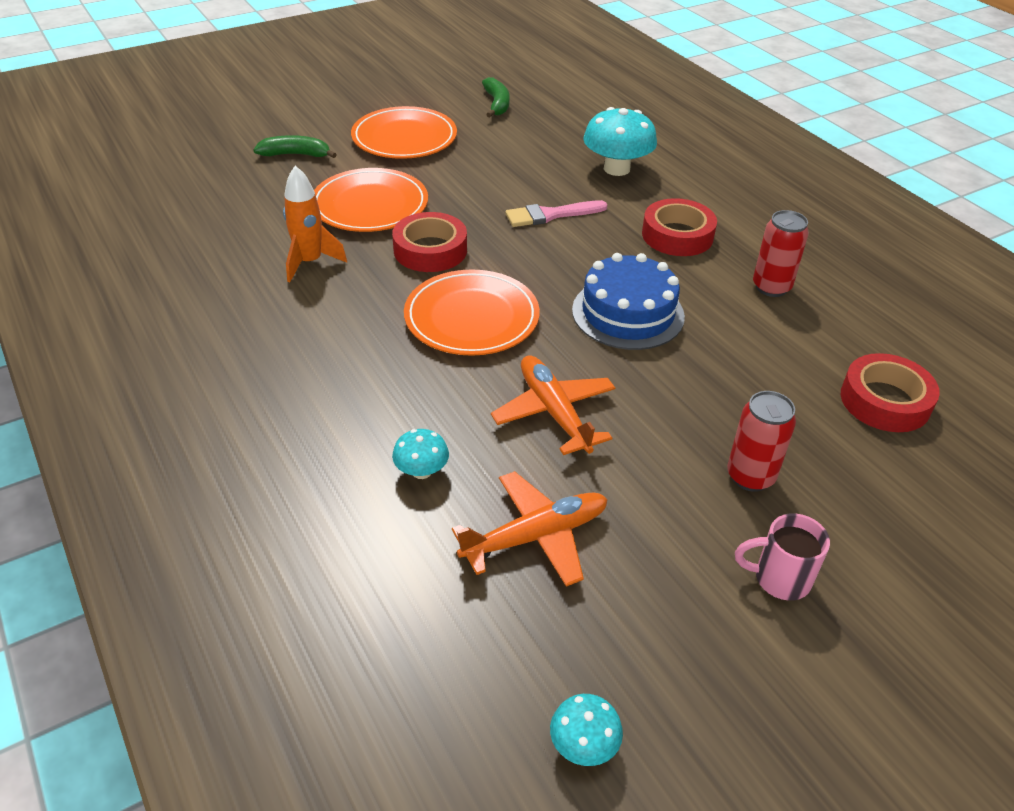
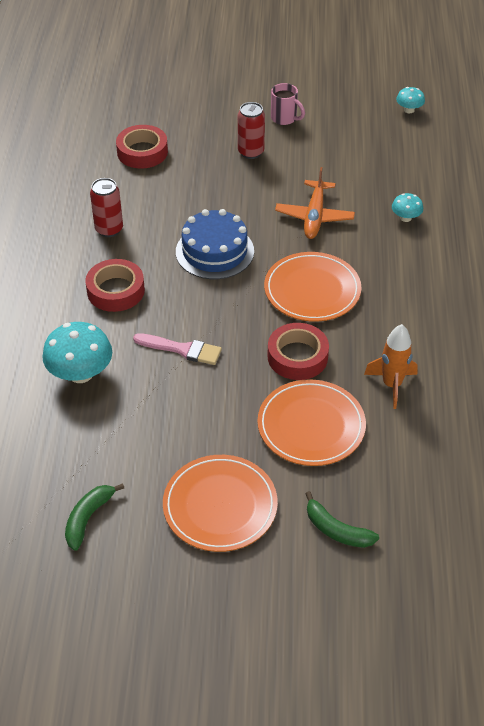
camera: 145 degrees left, 5 degrees up
(535, 537) = (373, 171): orange plane -> none

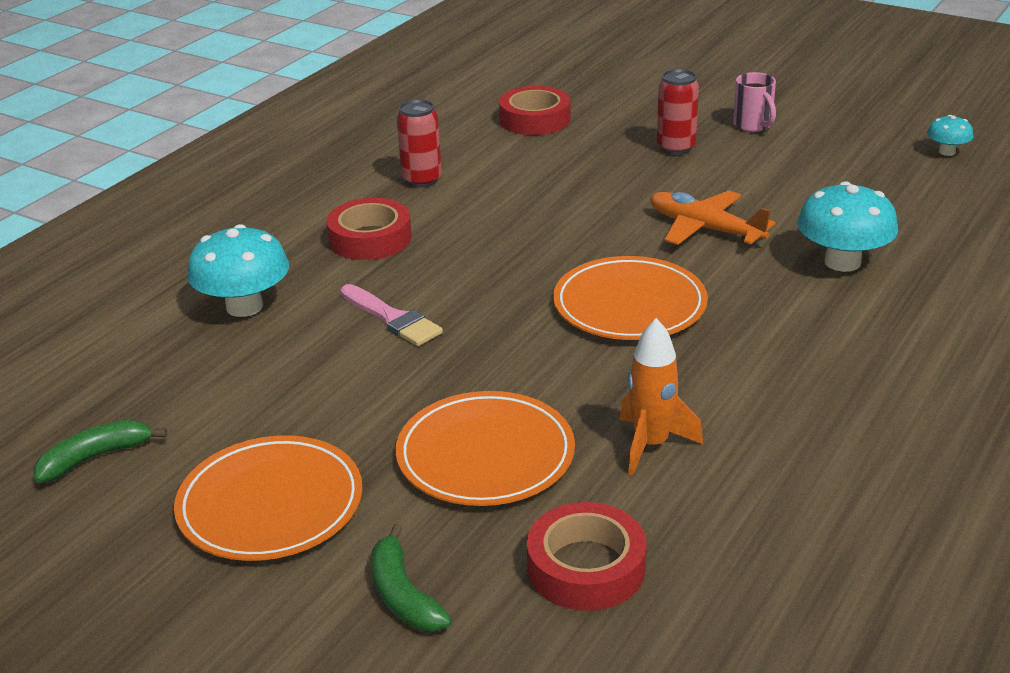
camera: 30 degrees right, 15 degrees down
(214, 251) = (533, 232): blue cake -> none
(297, 356) = (540, 371): red tape -> red tape (586, 567)
(314, 216) = (705, 229): orange plane -> orange plane turned 90 degrees clockwise
(405, 218) = (842, 262): turquoise mushroom -> turquoise mushroom, size x1.91

